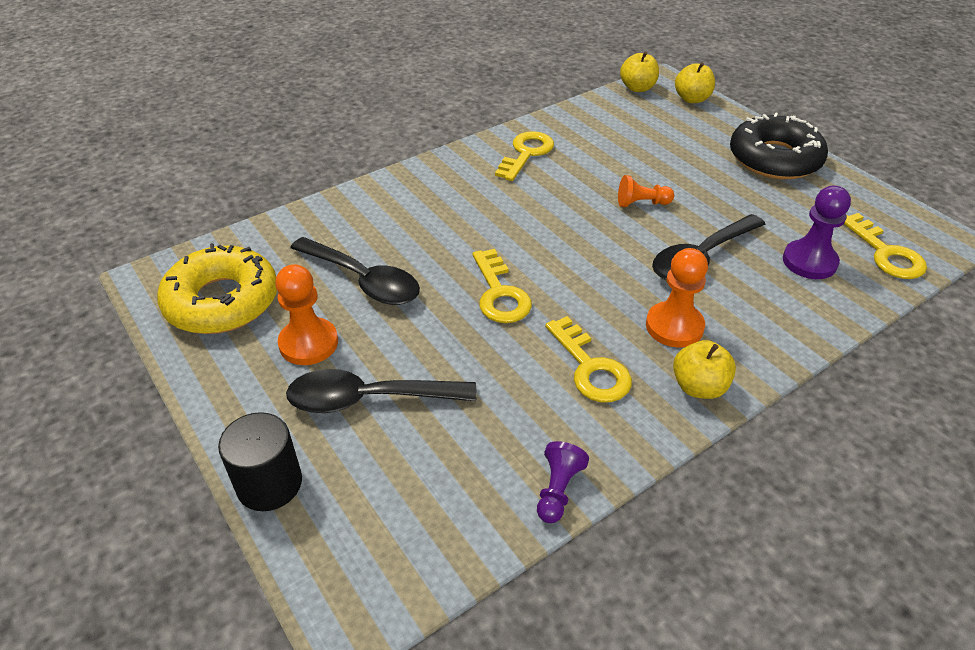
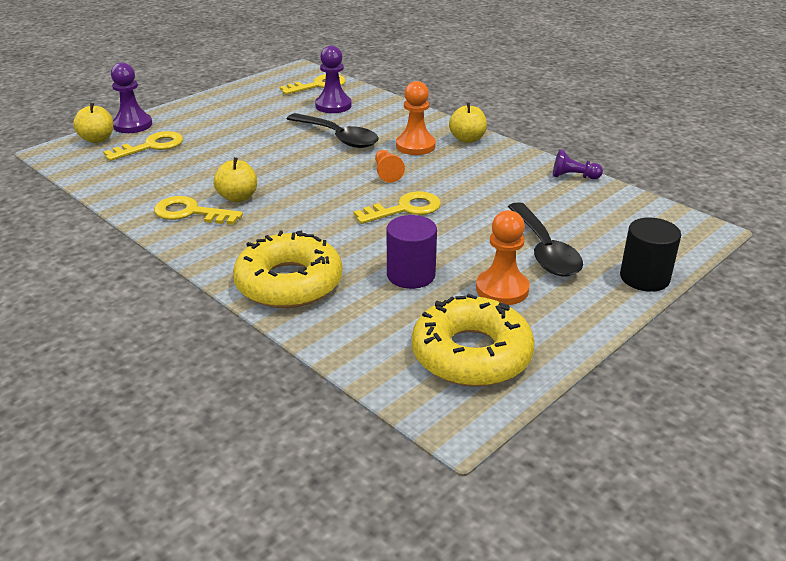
camera: 100 degrees left, 10 degrees down
(364, 280) = (411, 275): black spoon -> purple cylinder
(384, 205) = (289, 283): none -> yellow donut
(590, 367) = (468, 171): yellow key -> yellow key (151, 146)
(637, 88) = (67, 163): yellow apple -> yellow apple (238, 197)
(641, 203) = (271, 158): orange pawn -> orange pawn (387, 173)
(729, 116) = (132, 125): none -> purple pawn
(774, 159) = (204, 111): black donut -> none

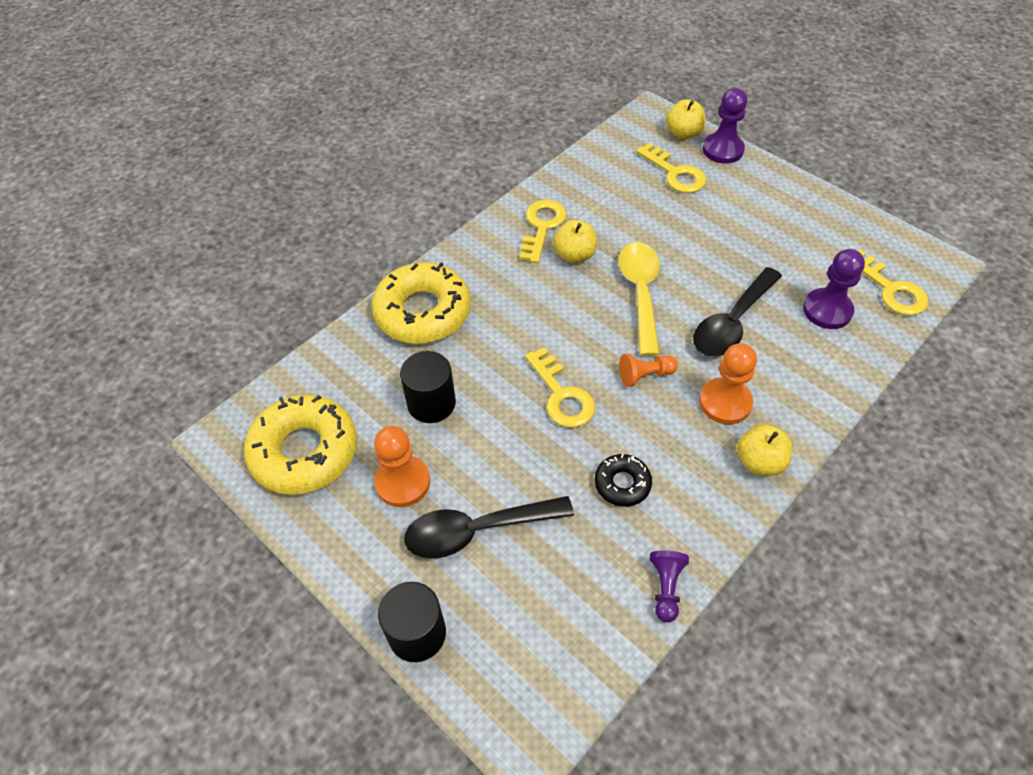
camera: 90 degrees right, 20 degrees up
(296, 170) = (640, 293): none -> yellow spoon
(411, 275) = (431, 403): purple cylinder -> black cylinder
(491, 187) = (622, 484): none -> black donut

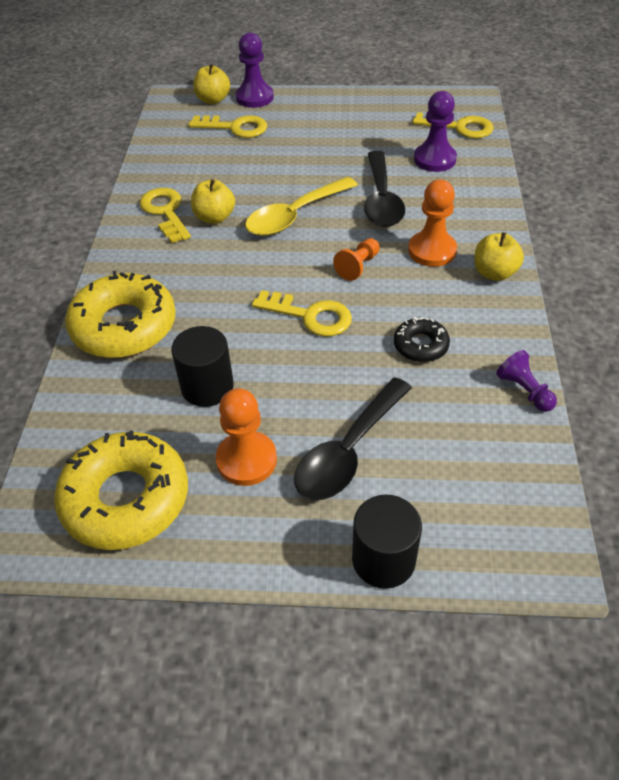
camera: 40 degrees left, 5 degrees down
(640, 293) = (294, 216): yellow spoon -> yellow spoon turned 90 degrees counterclockwise

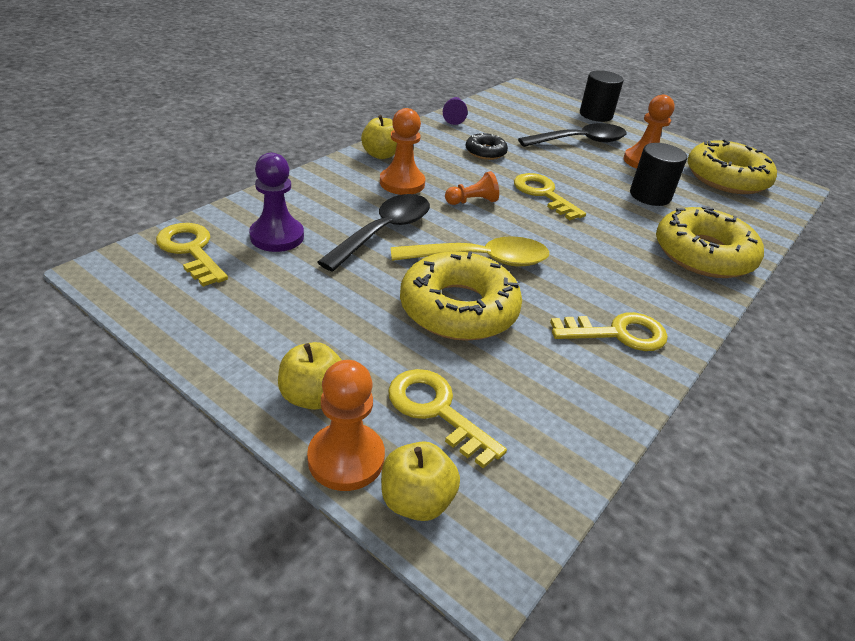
camera: 150 degrees left, 10 degrees down
(165, 212) = (617, 333): yellow key -> yellow key turned 105 degrees counterclockwise
(214, 217) = (564, 299): yellow apple -> yellow apple (313, 396)
(254, 97) = (346, 458): purple pawn -> orange pawn
(274, 176) = (458, 308): none -> yellow donut

